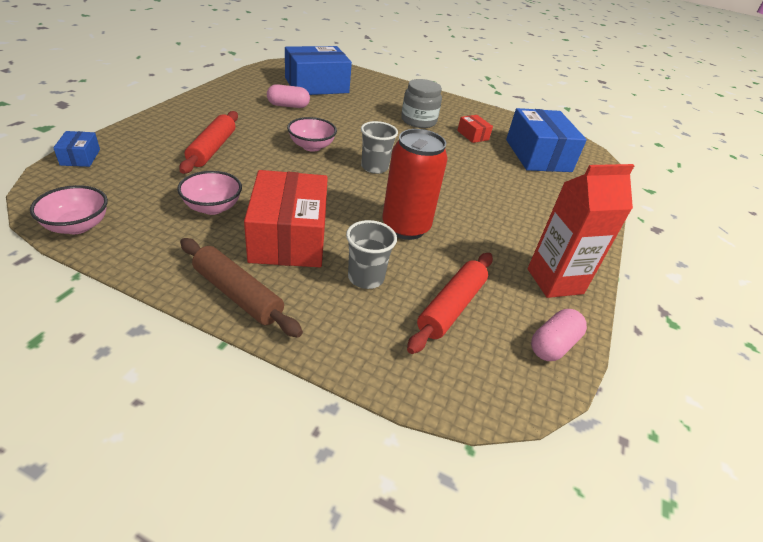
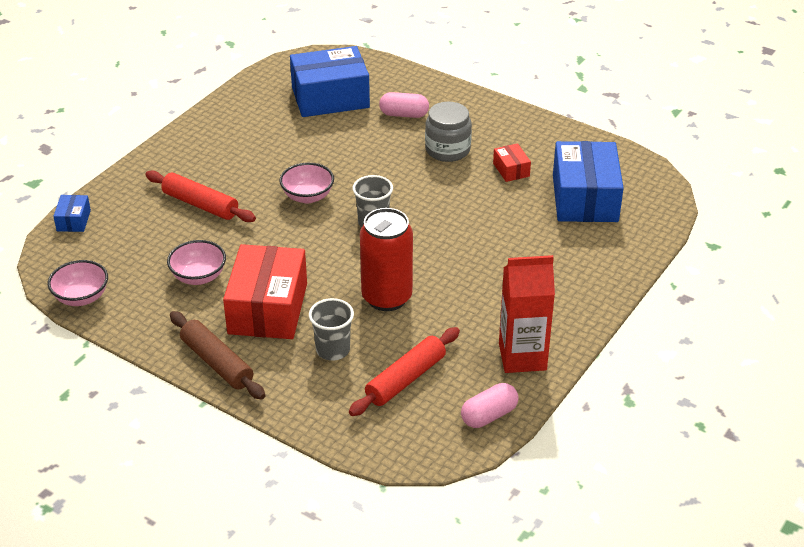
camera: 15 degrees right, 0 degrees up
(212, 149) = (200, 204): red rolling pin -> red rolling pin turned 75 degrees counterclockwise
(288, 106) = (290, 135): pink capsule -> pink capsule (404, 114)

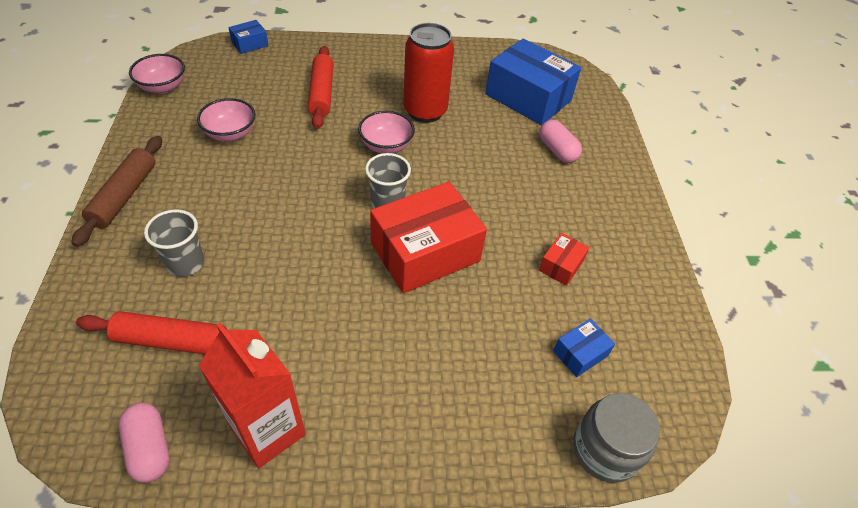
camera: 50 degrees right, 10 degrees up
(268, 308) = (217, 192): red box -> red box (425, 252)
(387, 297) = (288, 265): red can -> red can (425, 111)
(447, 150) = (540, 203): grey jar -> grey jar (605, 449)
(489, 415) = (149, 448): pink capsule -> pink capsule turned 45 degrees clockwise
(585, 198) = (580, 353): blue box -> blue box, size x0.45

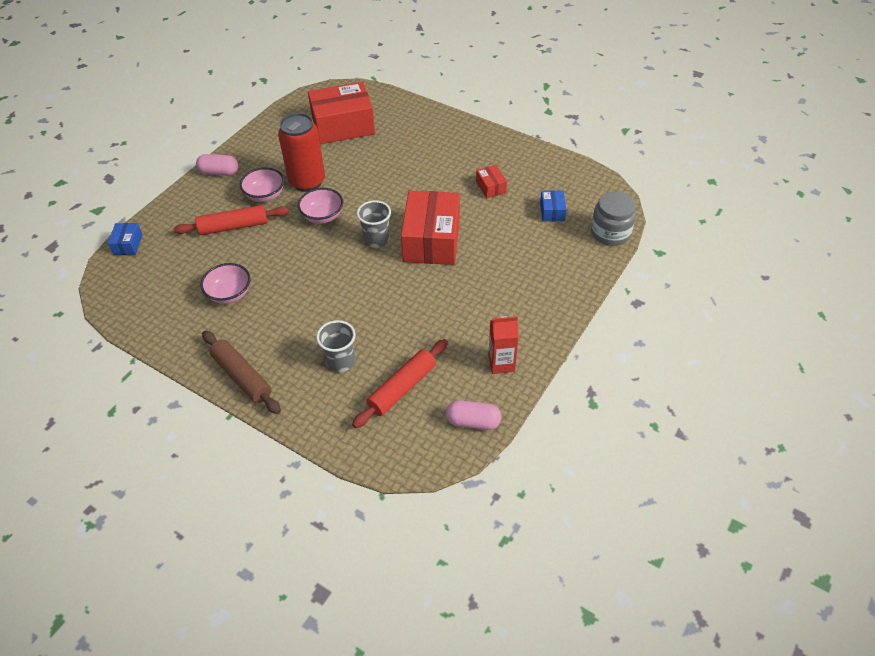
camera: 50 degrees left, 0 degrees up
(163, 87) = (130, 317): pink bowl -> pink bowl (265, 195)
(268, 431) = (501, 363): red carton -> red carton, size x0.65
(322, 93) = (234, 226): red rolling pin -> red rolling pin turned 45 degrees counterclockwise
(528, 97) = (343, 126): blue box -> red box
(557, 150) = (403, 139): pink capsule -> pink capsule (219, 172)

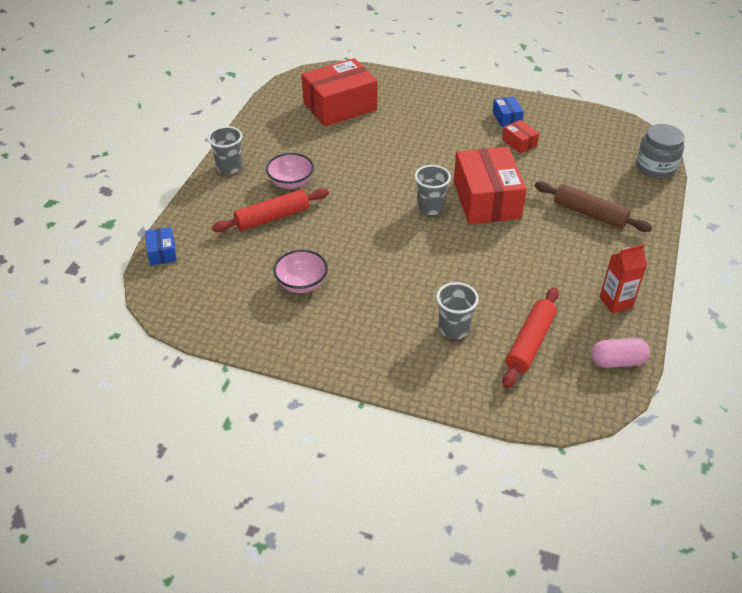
camera: 15 degrees left, 5 degrees down
(219, 172) = (229, 167): pink capsule -> grey cup
(242, 376) = (357, 362): brown rolling pin -> brown rolling pin (589, 213)
(307, 181) = (329, 163): red can -> none
(322, 216) = (363, 194): pink bowl -> none
(552, 211) = (590, 156): blue box -> blue box (507, 118)

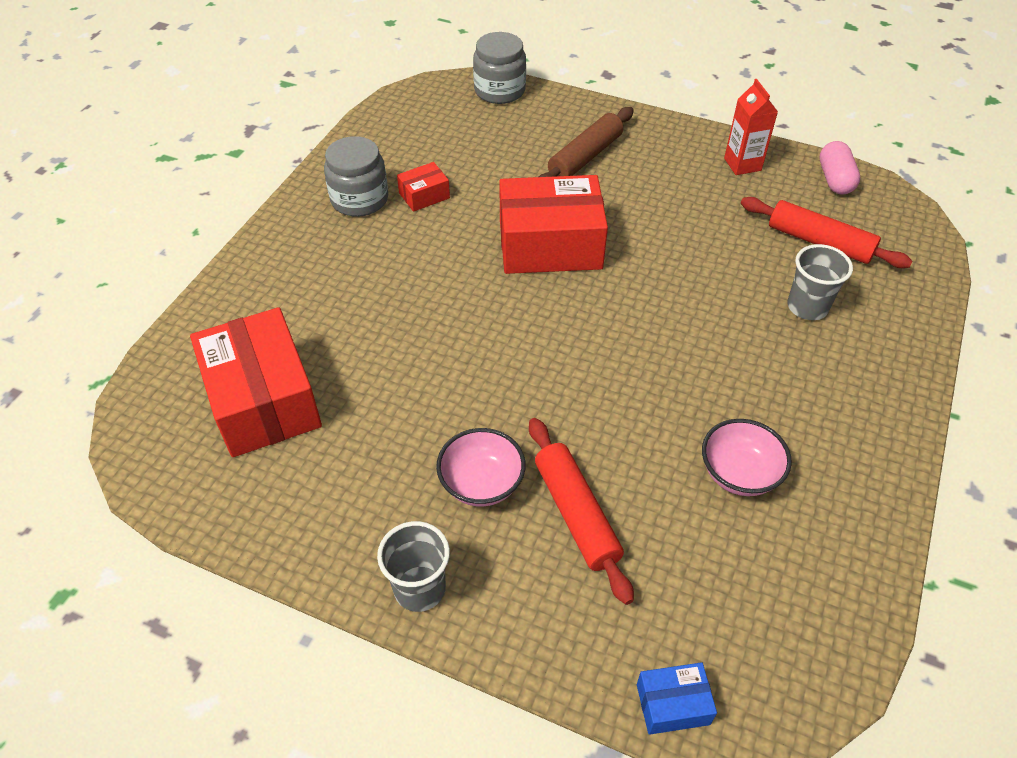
camera: 85 degrees left, 5 degrees up
(430, 207) = (563, 305): grey cup -> none
(507, 118) = (359, 199): blue box -> grey jar

